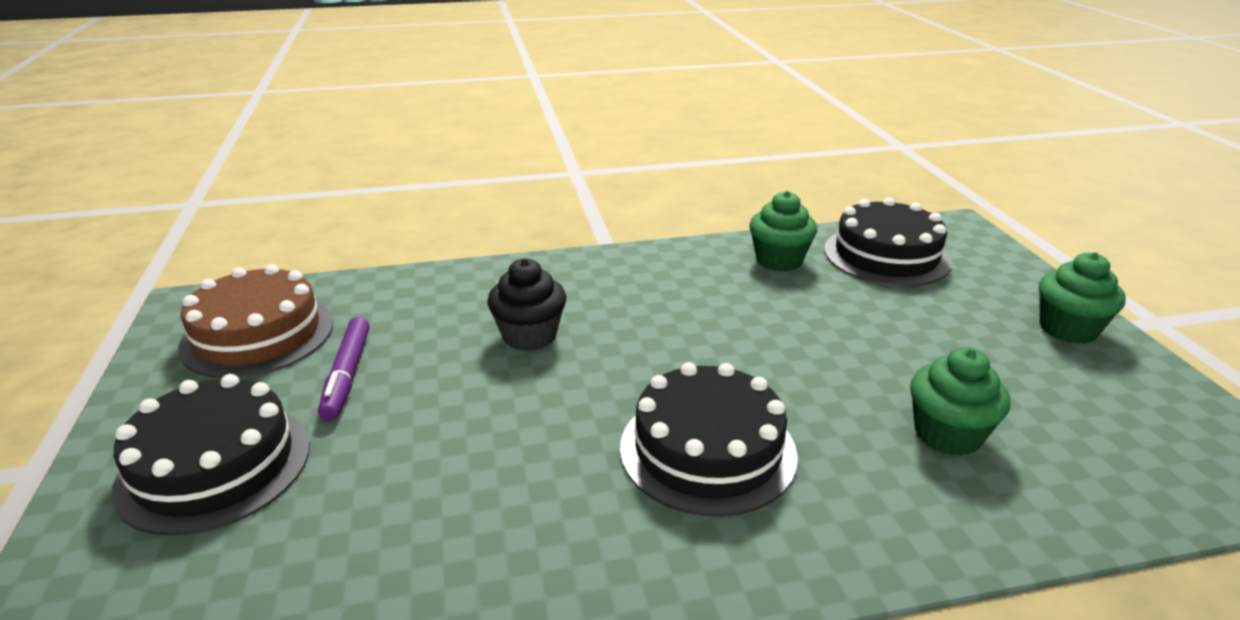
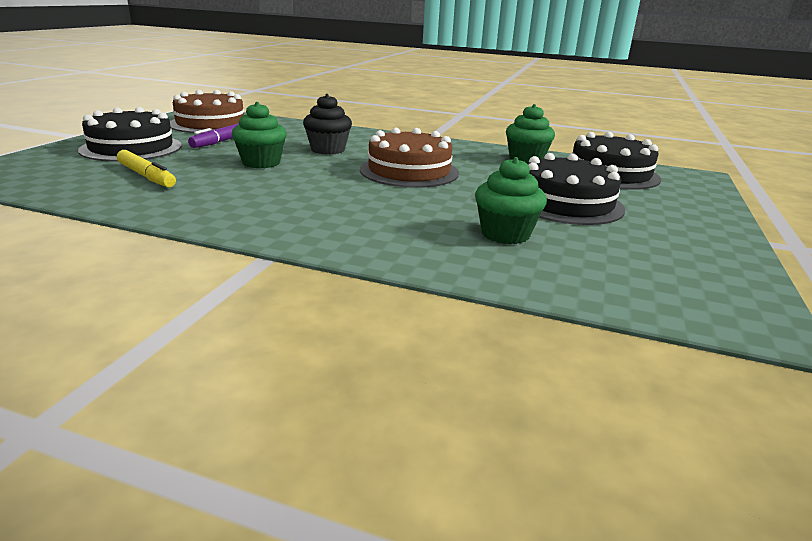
camera: 30 degrees right, 5 degrees down
(357, 536) = (146, 176): none -> yellow marker
(692, 344) = (409, 171): none -> brown cake
(707, 450) = (346, 200): black cake -> black cake (566, 203)
(1068, 329) = (697, 227): green cupcake -> green cupcake (261, 163)

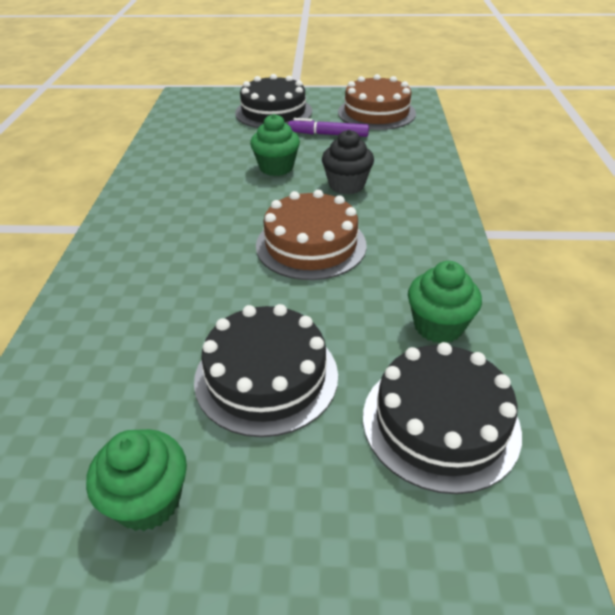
camera: 75 degrees right, 15 degrees up
(146, 176) = (210, 139): yellow marker -> none
(505, 234) = (146, 336): green cupcake -> green cupcake (148, 500)

